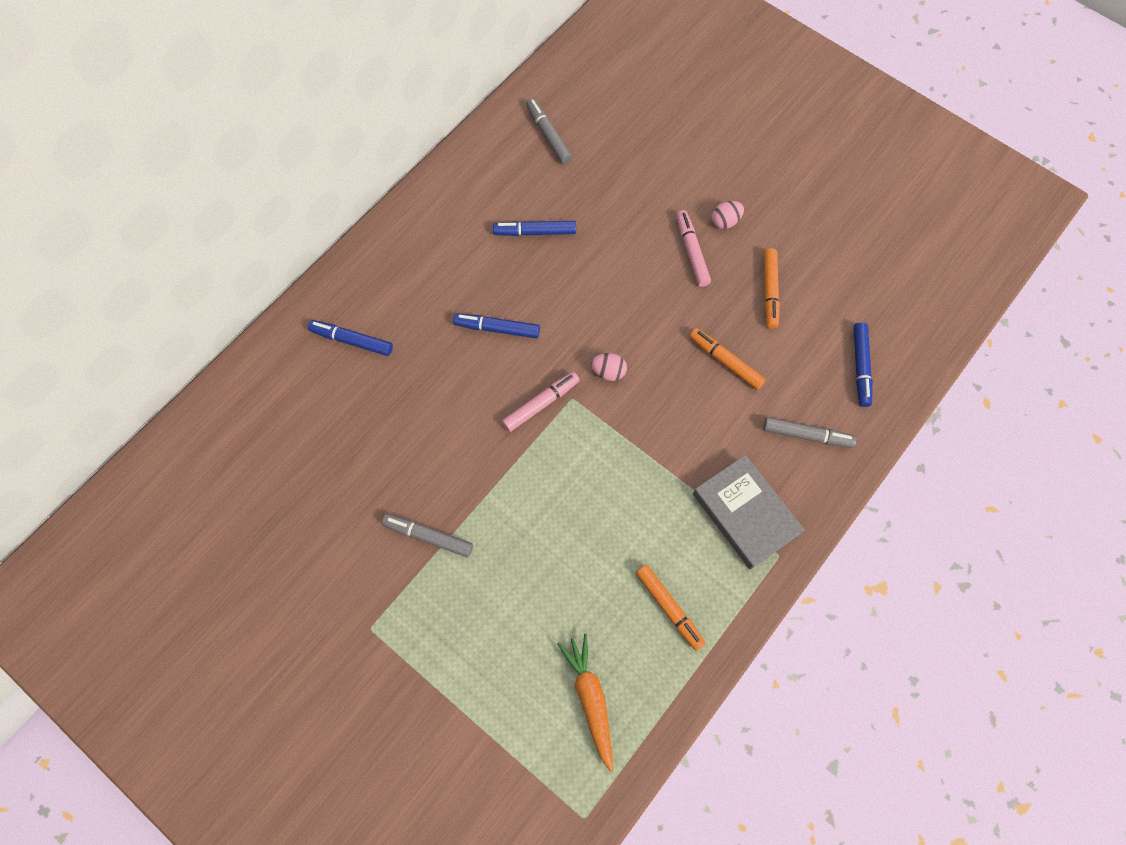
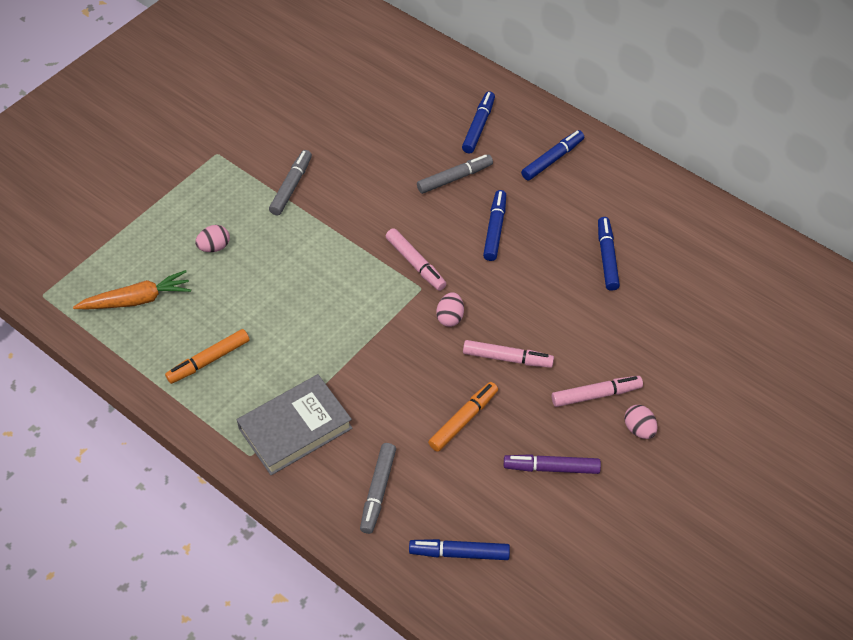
camera: 90 degrees right, 15 degrees down
(405, 272) = (552, 159): none -> blue marker
(515, 617) = (214, 247): none -> pink egg
(548, 135) = (730, 268): grey marker -> grey marker (454, 178)
(655, 322) = (507, 358): none -> pink marker
(769, 291) = (551, 468): orange marker -> purple marker

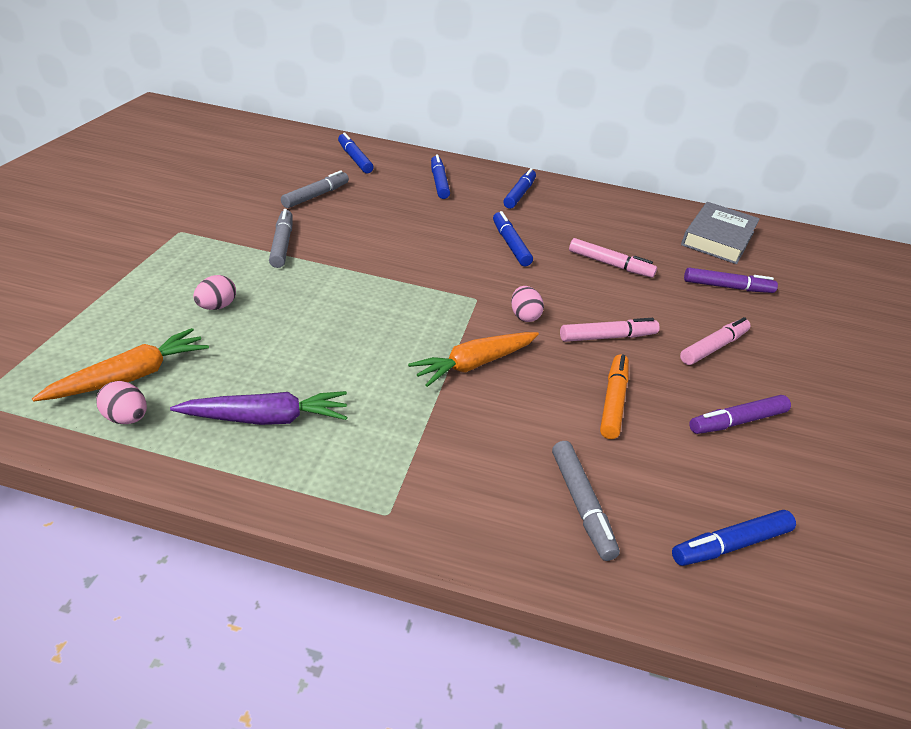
camera: 30 degrees left, 15 degrees down
(208, 360) = (267, 418): orange marker -> purple carrot
(295, 428) = (428, 463): grey book -> grey book (718, 238)
(377, 355) = (474, 364): none -> orange carrot
(415, 264) = (456, 281): pink marker -> pink marker (610, 264)
(454, 178) = (444, 216): grey marker -> grey marker (316, 196)
(607, 257) = (622, 247): blue marker -> blue marker (355, 159)
(639, 429) = (776, 365): pink egg -> pink egg (126, 418)
(674, 333) = (727, 287): none -> purple marker

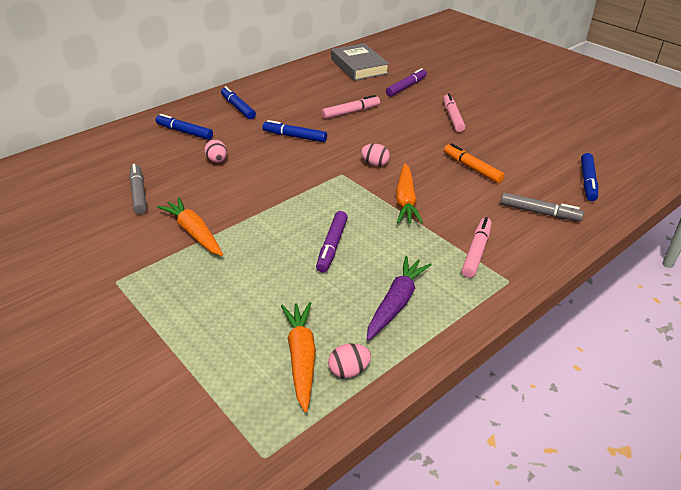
camera: 50 degrees left, 0 degrees up
(217, 306) = (248, 290): pink egg -> pink egg (217, 161)
(282, 244) = (194, 233): grey marker -> orange carrot
(355, 159) = (102, 155): blue marker -> none
(607, 337) = (418, 145): pink marker -> pink marker (476, 252)
(737, 421) = (512, 139): purple marker -> purple marker (332, 246)

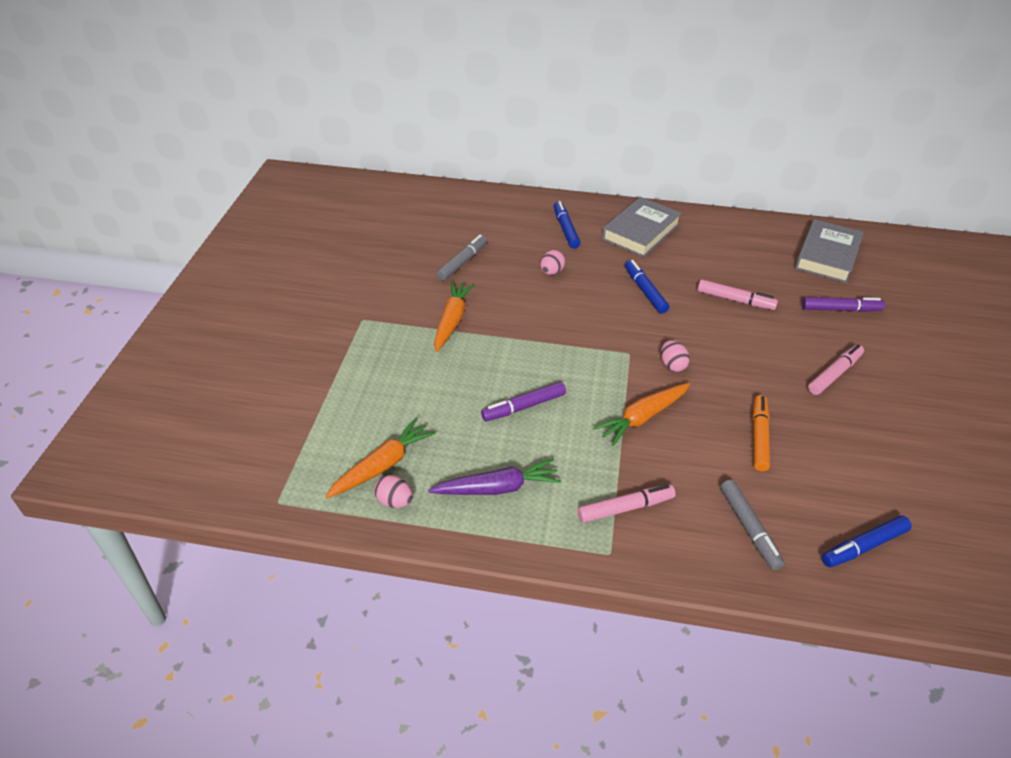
camera: 50 degrees right, 5 degrees up
(238, 107) = (640, 232): blue marker -> grey book

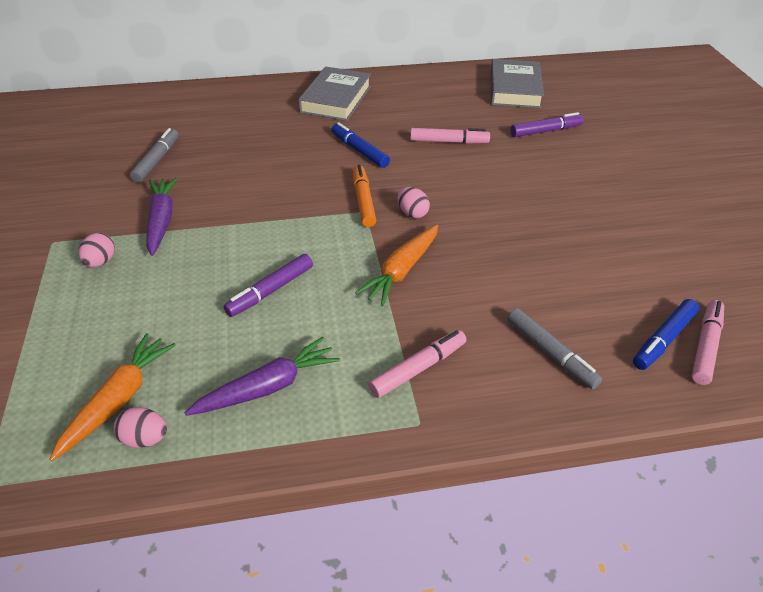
camera: 20 degrees left, 0 degrees up
(452, 320) = (161, 220): orange carrot -> purple carrot
(551, 272) = (257, 151): pink egg -> pink egg (100, 262)
(565, 229) = (259, 110): blue marker -> none
(759, 437) = (522, 261): orange marker -> orange marker (363, 201)
(834, 374) = (565, 187): pink marker -> pink marker (705, 346)

